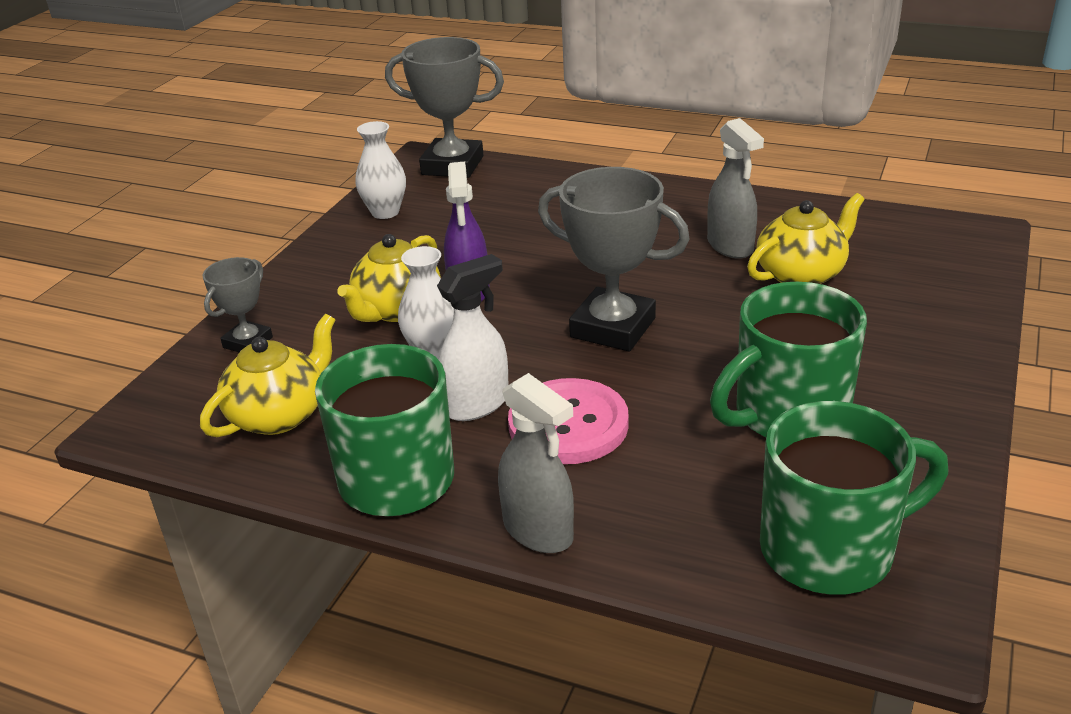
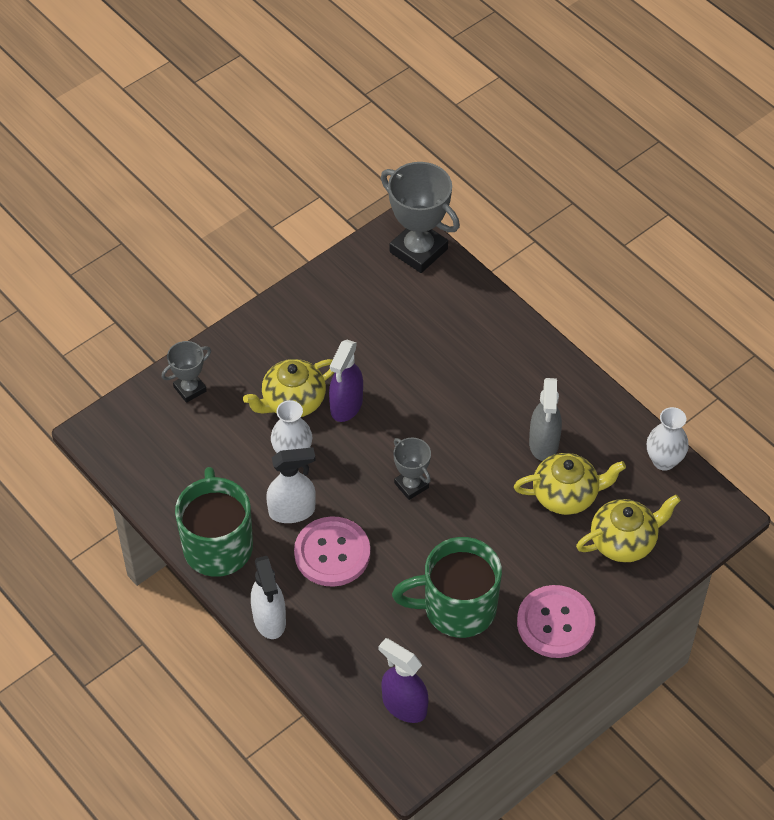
camera: 25 degrees right, 20 degrees up
(279, 414) = (180, 464): yellow teapot -> yellow teapot (624, 541)
(385, 212) = (340, 288): white vase -> white vase (664, 460)
(538, 531) = (269, 619): grey spray bottle -> white spray bottle
(613, 328) = (411, 485): grey trophy -> grey trophy, size x0.55
(831, 550) = (404, 705): green mug -> purple spray bottle
(923, 381) = (555, 623): none -> pink button

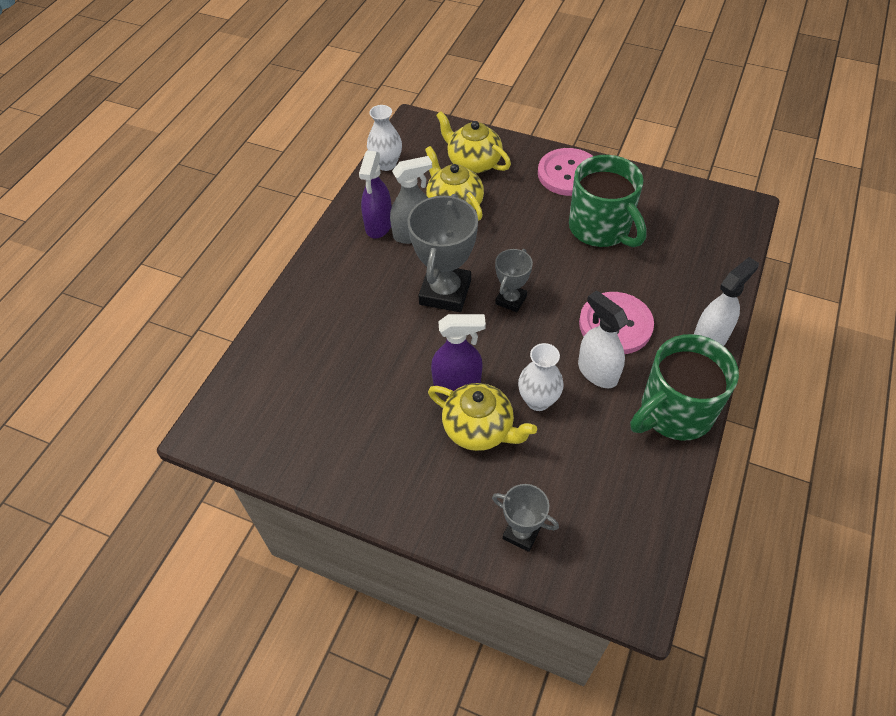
camera: 115 degrees left, 0 degrees up
(404, 705) = (703, 227): purple spray bottle -> purple spray bottle (378, 225)
(418, 251) = (231, 406): grey trophy -> grey trophy (445, 292)

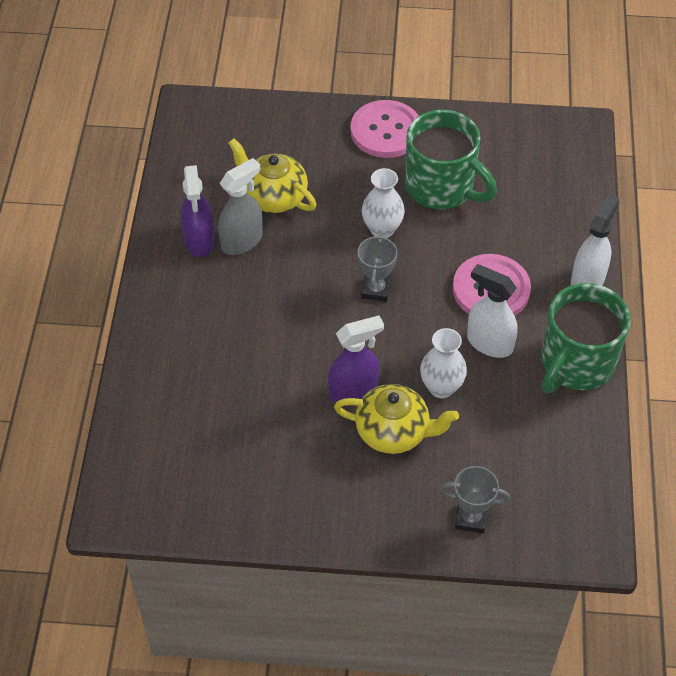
camera: 20 degrees left, 0 degrees up
(386, 164) = (177, 165): white vase -> white vase (382, 229)
(445, 292) = (303, 299): grey trophy -> none
(473, 162) = (275, 141): yellow teapot -> none

